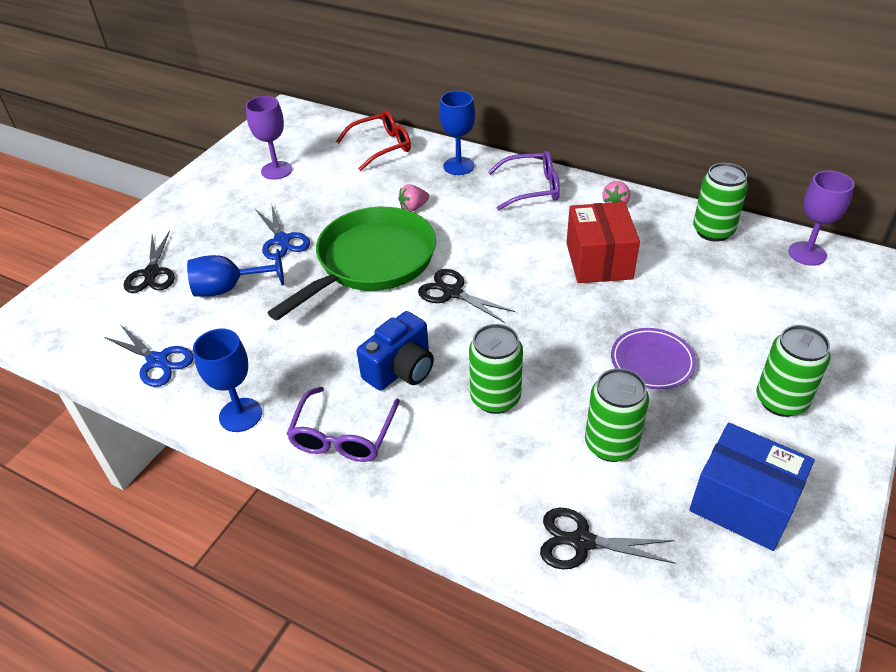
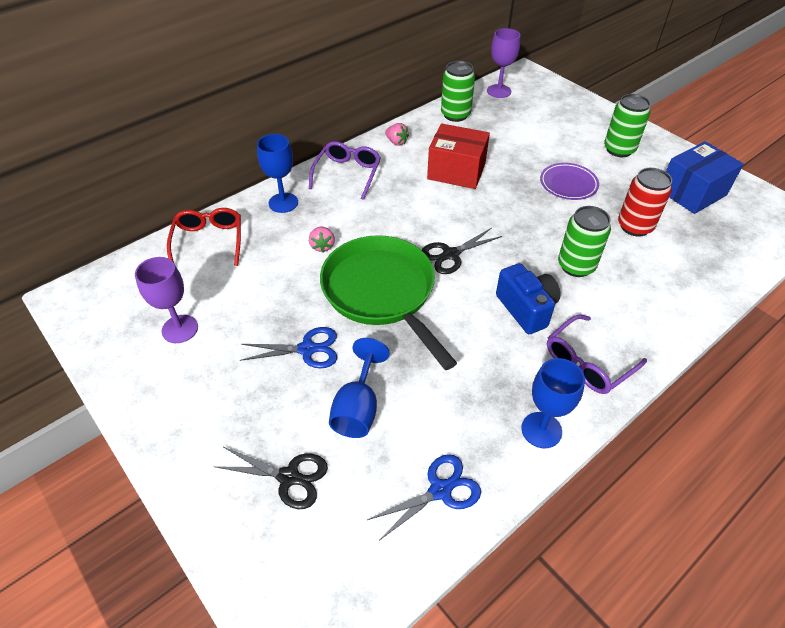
camera: 70 degrees left, 5 degrees up
(343, 436) = (587, 362): purple glasses -> purple glasses turned 105 degrees clockwise
(582, 542) = (710, 265): black scissors -> none
(611, 444) = (635, 226): green can -> red can

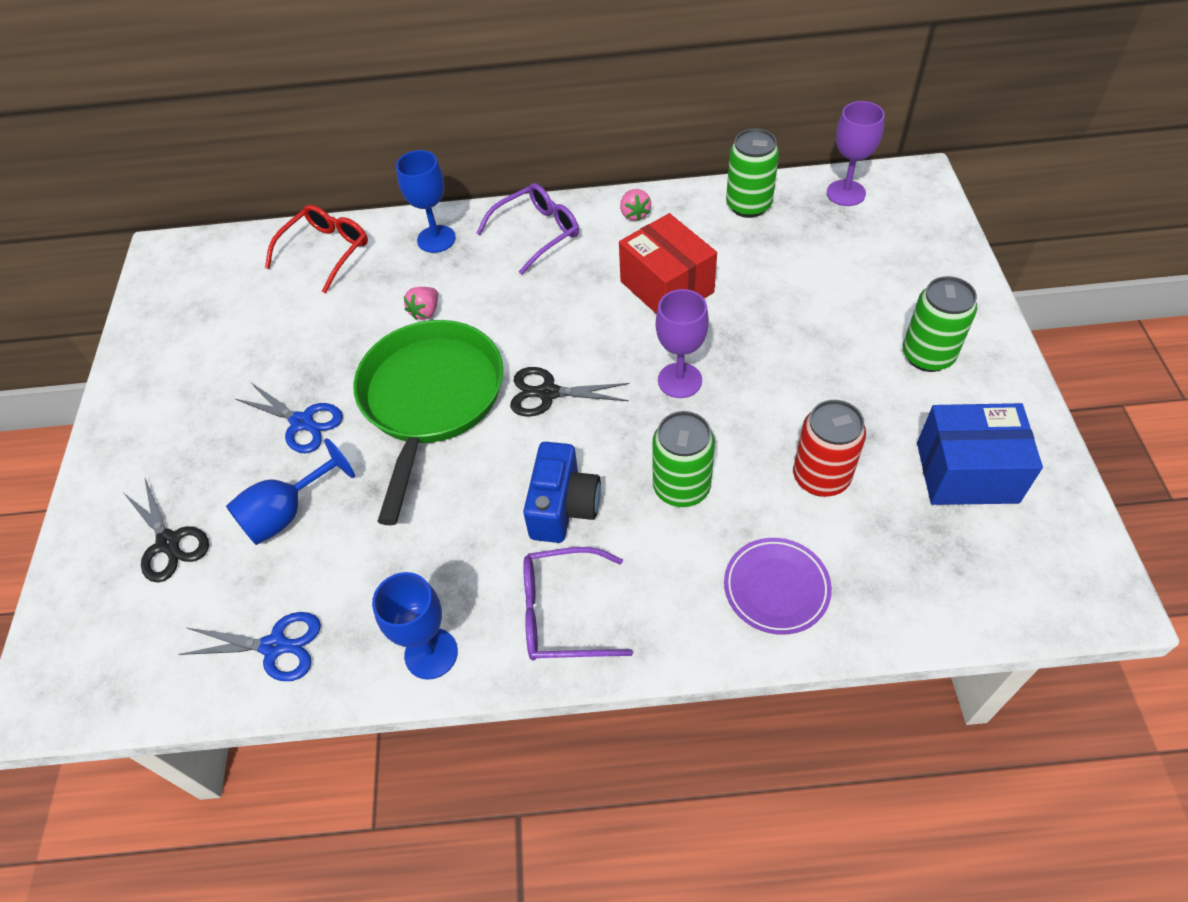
camera: 40 degrees right, 5 degrees up
(180, 329) = (218, 336): purple goblet -> purple goblet (679, 380)
(568, 184) = (794, 372): purple plate -> purple plate (776, 588)

